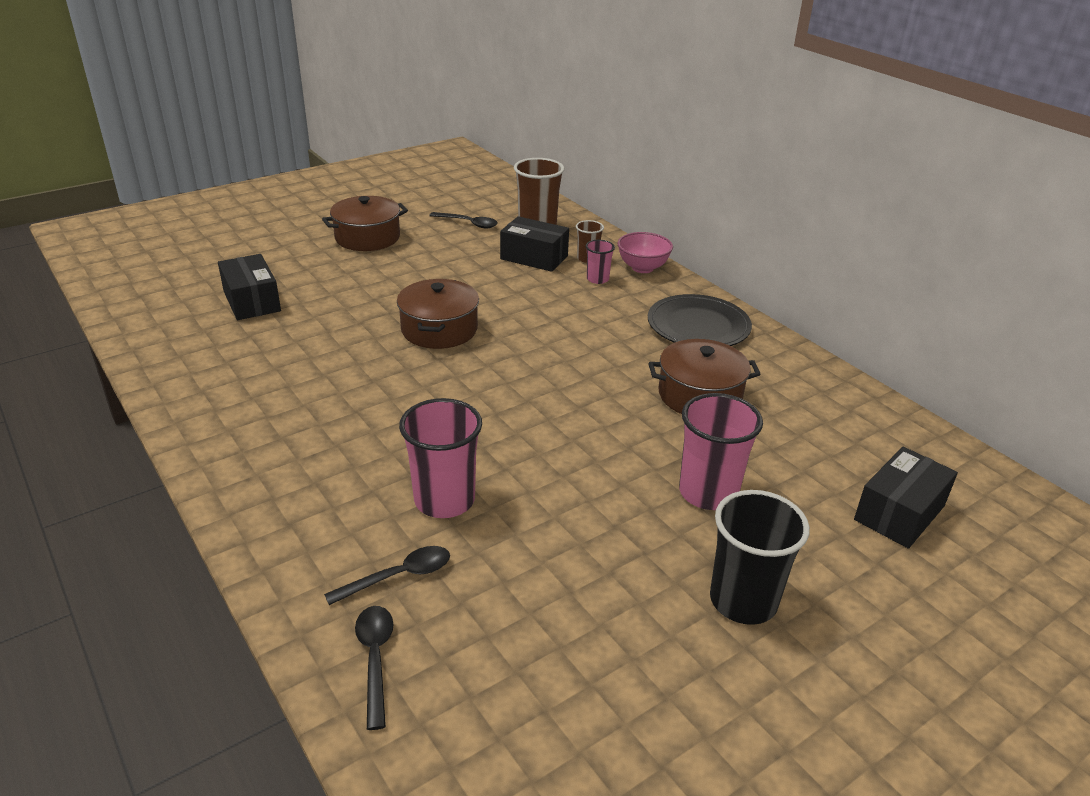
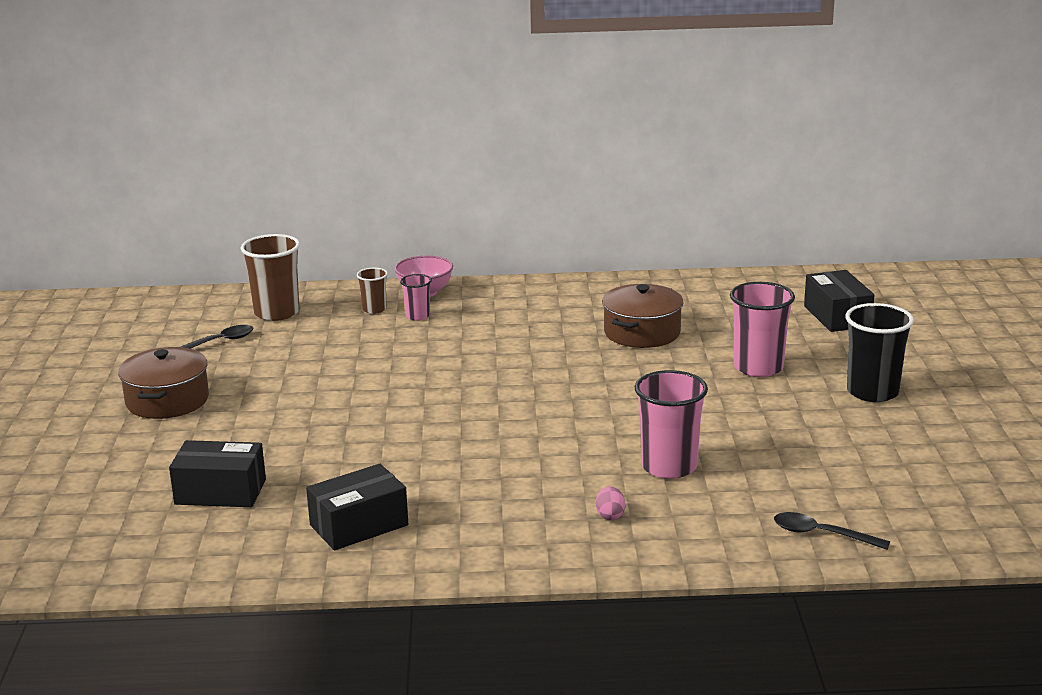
camera: 55 degrees left, 10 degrees down
(326, 494) = (610, 515): none -> pink egg
(399, 576) = (742, 506): black spoon -> none
(439, 329) = (410, 408): brown pot -> none
(534, 257) = (337, 331): black box -> black box (359, 525)
(698, 326) = (547, 301): black plate -> none

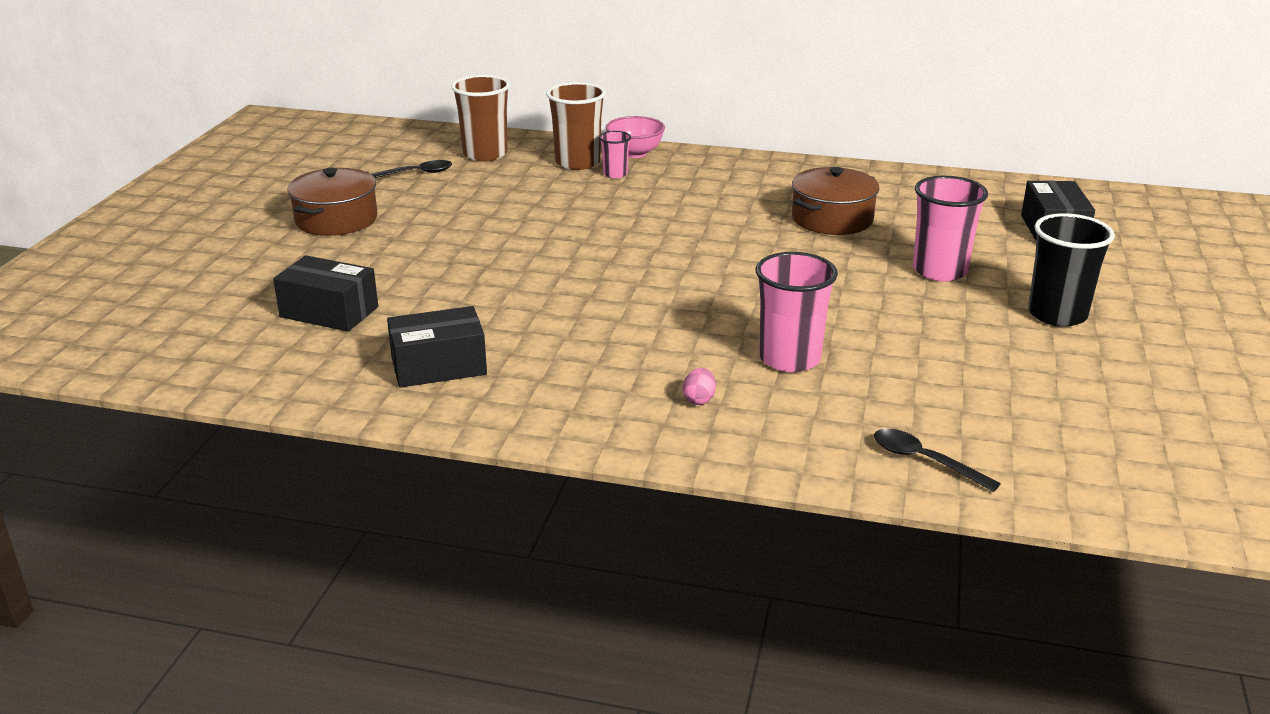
camera: 15 degrees right, 5 degrees up
(374, 309) = (577, 162): brown cup -> brown cup, size x1.87

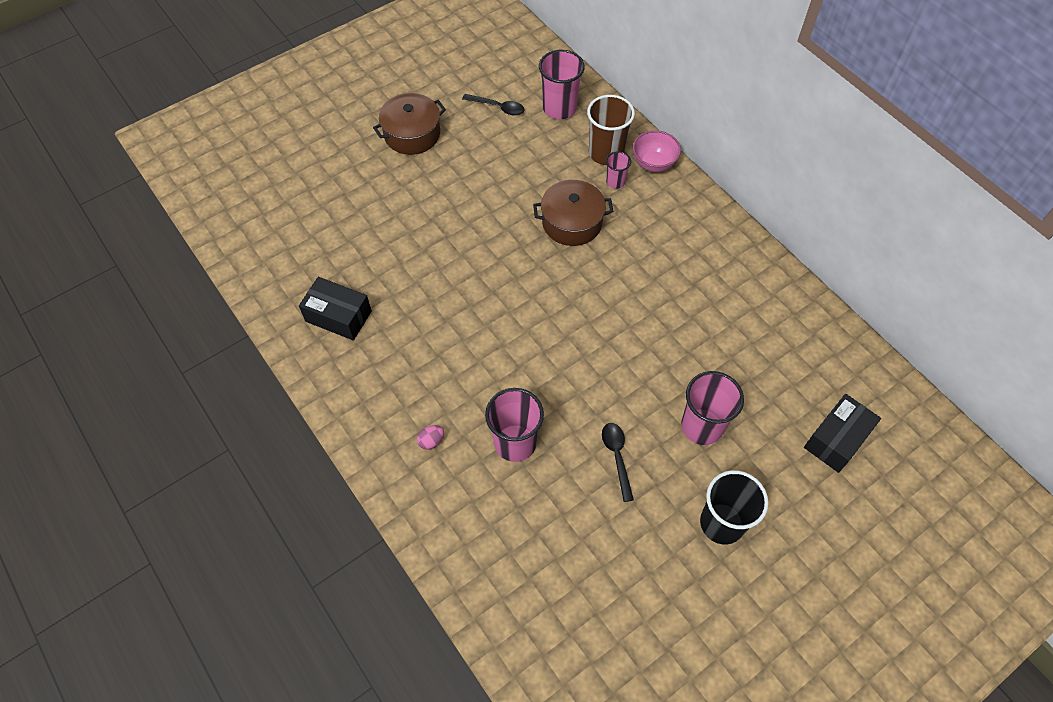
camera: 40 degrees right, 30 degrees up
(329, 312) = (331, 228): black box -> none
(485, 154) = (559, 108): brown cup -> pink cup
(832, 219) = (698, 323): brown pot -> brown pot (572, 222)
(924, 461) = (487, 580): black spoon -> black spoon (617, 457)

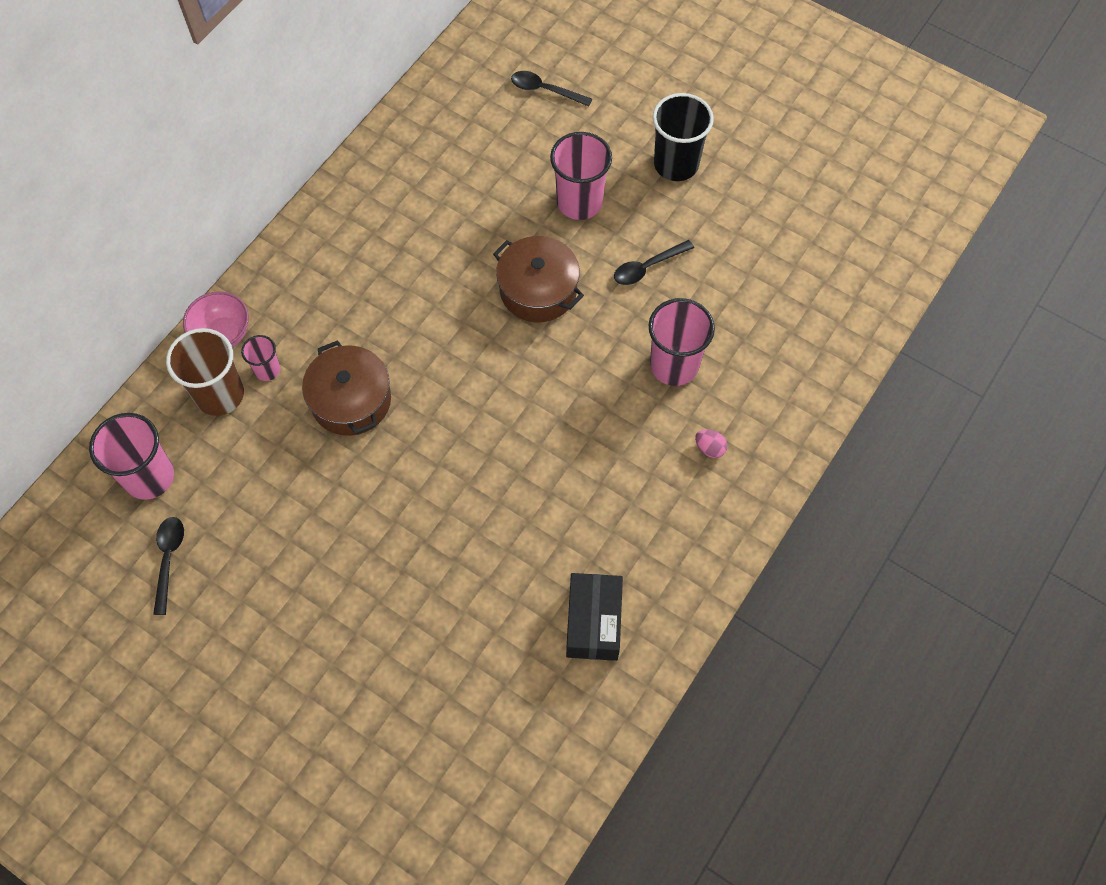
camera: 110 degrees left, 5 degrees up
(412, 134) = (254, 660): brown pot -> brown pot (538, 290)
(837, 439) = (545, 90): black box -> black spoon

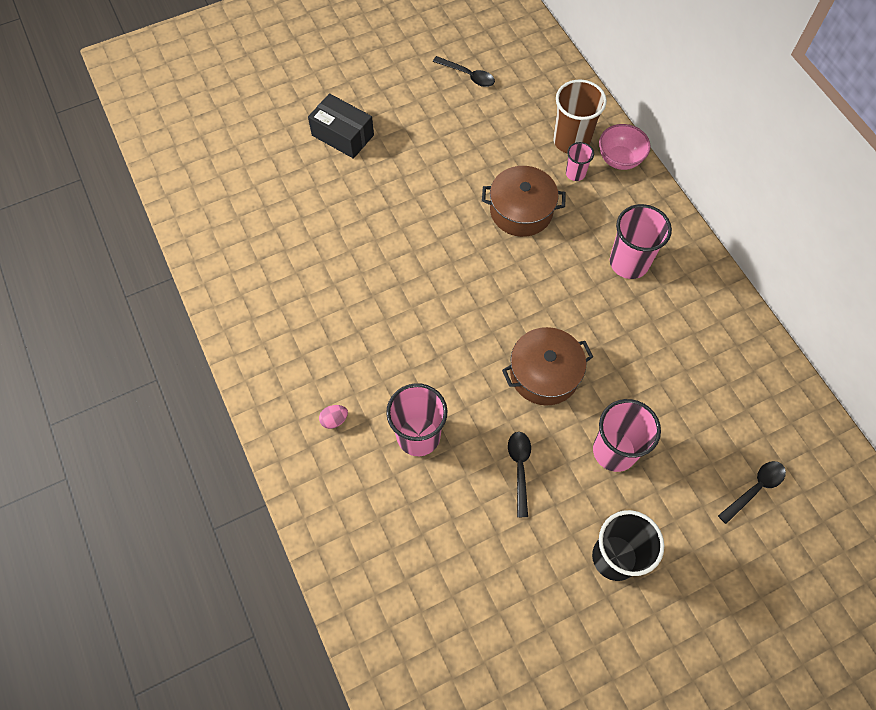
camera: 120 degrees right, 0 degrees up
(149, 477) = (532, 85): pink cup -> pink cup (629, 262)
(593, 622) = (265, 274): black box -> black box (343, 135)

